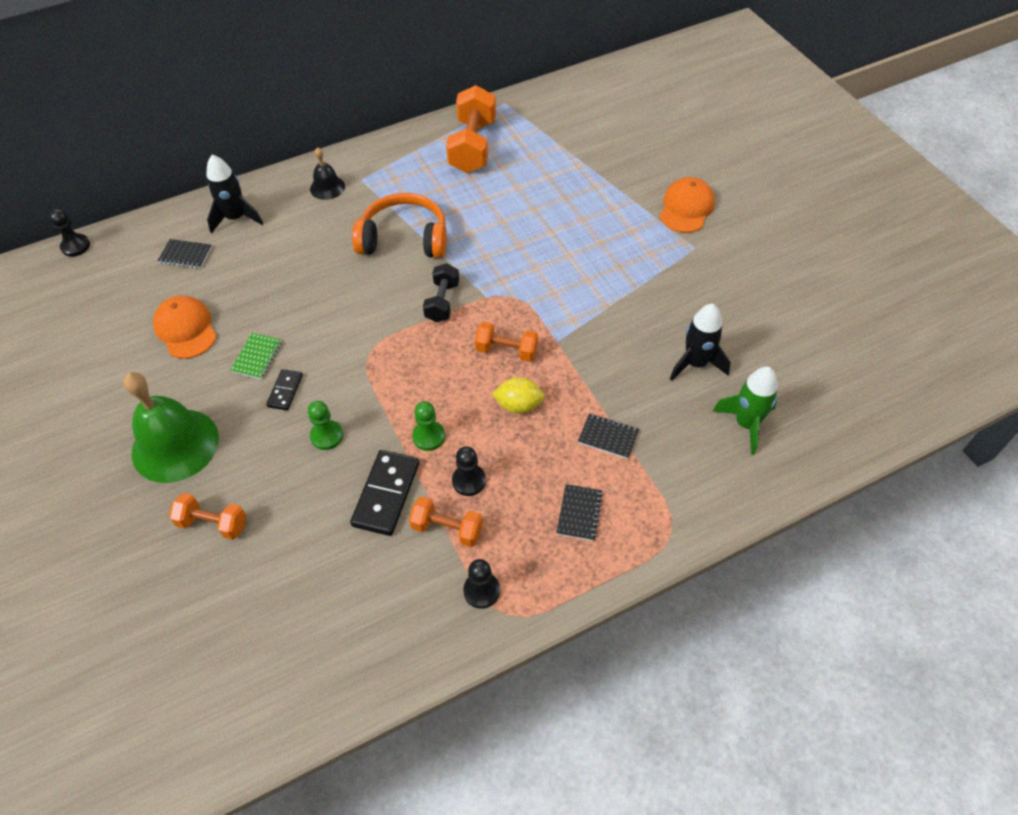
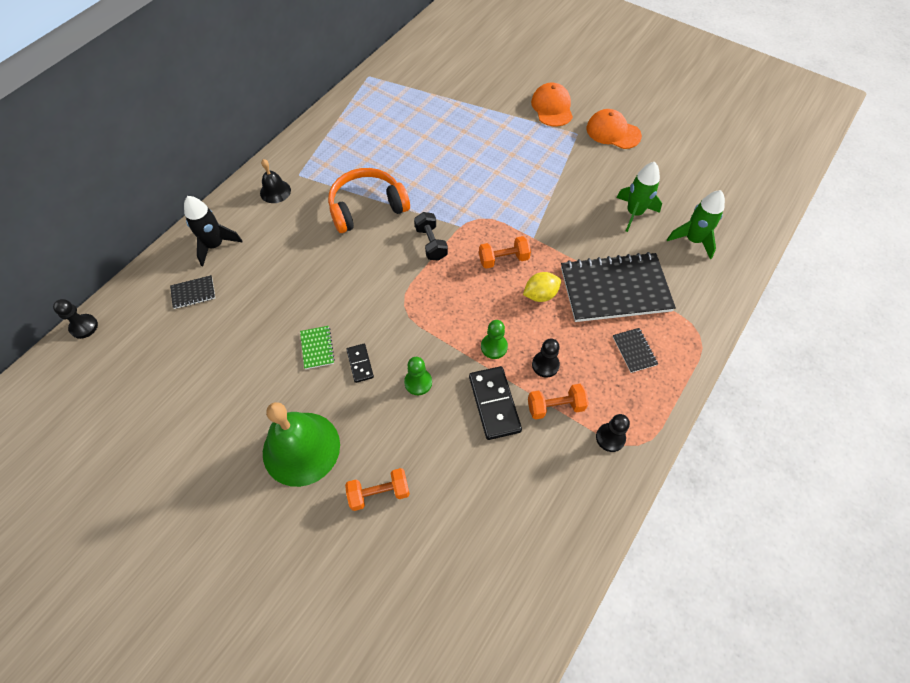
camera: 30 degrees left, 5 degrees up
(186, 329) = (240, 352): orange cap -> orange cap (613, 132)
(473, 146) = (368, 117): orange dumbbell -> none
(608, 437) = (615, 289): black notebook -> black notebook, size x2.42
(696, 363) = (634, 213): black rocket -> green rocket

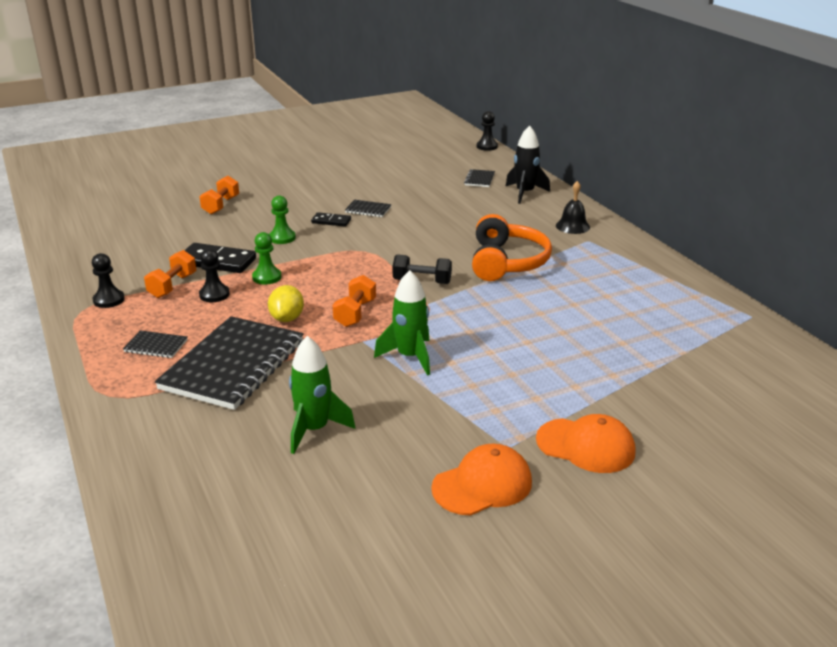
camera: 120 degrees right, 30 degrees down
(301, 448) = (292, 190): green bell -> none
(317, 348) = (368, 210): green notebook -> black notebook
(693, 240) = (217, 459): green rocket -> green rocket (410, 357)

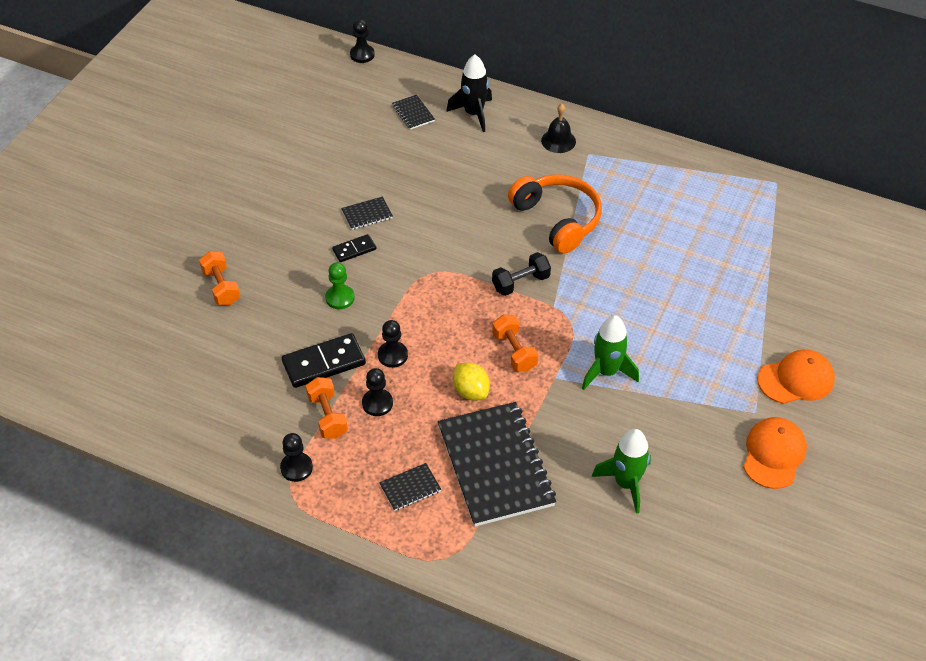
camera: 40 degrees left, 20 degrees up
(267, 277) = (392, 355): green pawn -> black pawn

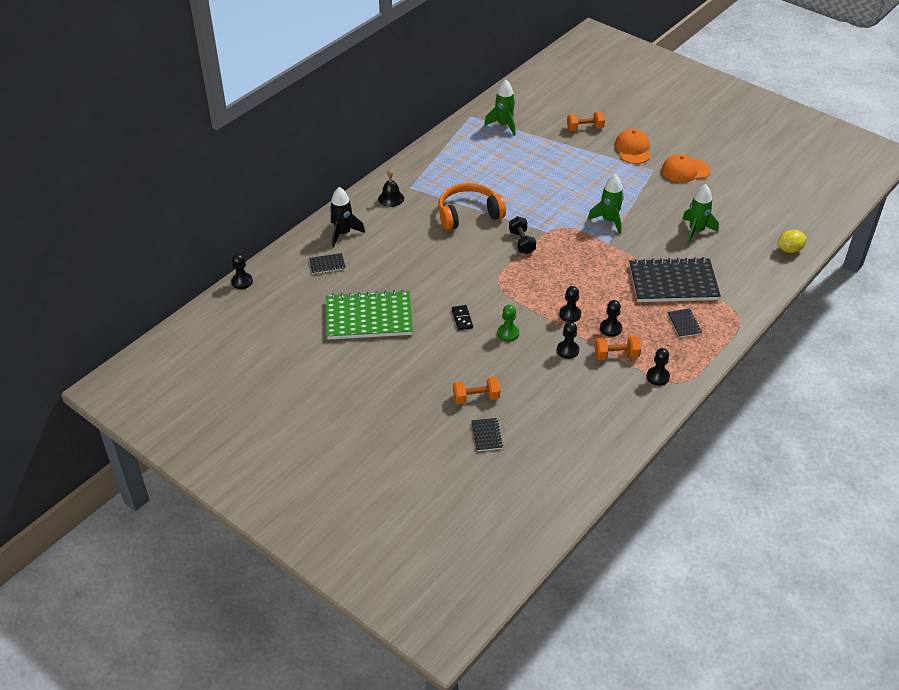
camera: 75 degrees left, 5 degrees down
(324, 363) = (567, 350): black domino -> black pawn
(333, 167) = (369, 317): none -> green notebook
(367, 214) = (428, 306): black notebook -> black notebook (486, 435)
(471, 391) = (610, 283): yellow lemon -> yellow lemon (789, 250)
(514, 352) = (582, 257): orange dumbbell -> orange dumbbell (585, 128)
(773, 454) = (685, 170): orange cap -> orange cap turned 45 degrees counterclockwise
(774, 220) = (503, 125): none -> green rocket

